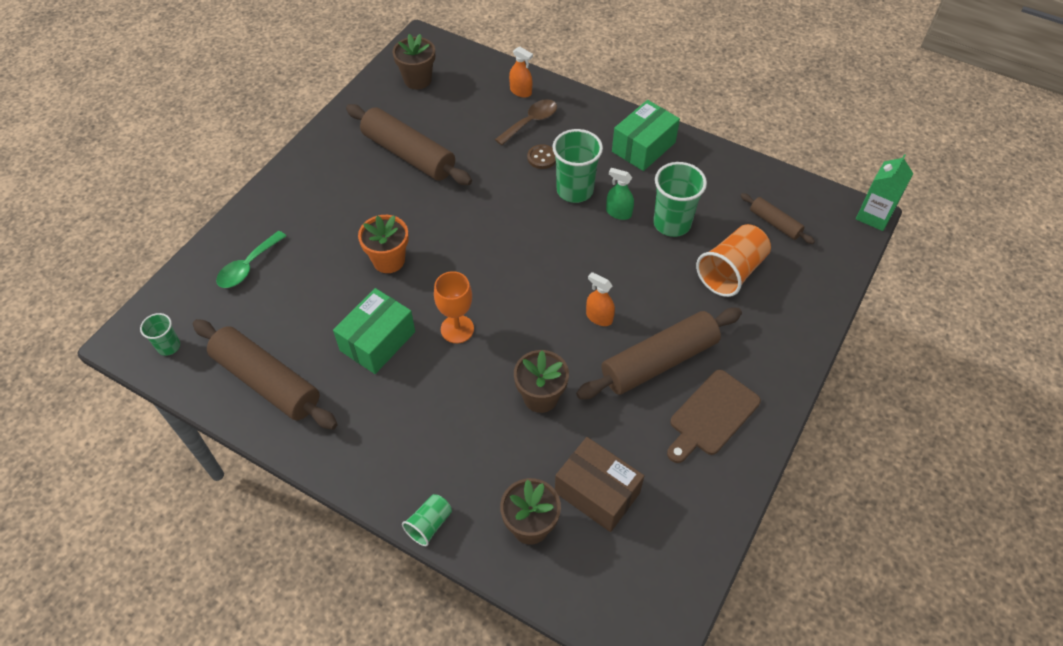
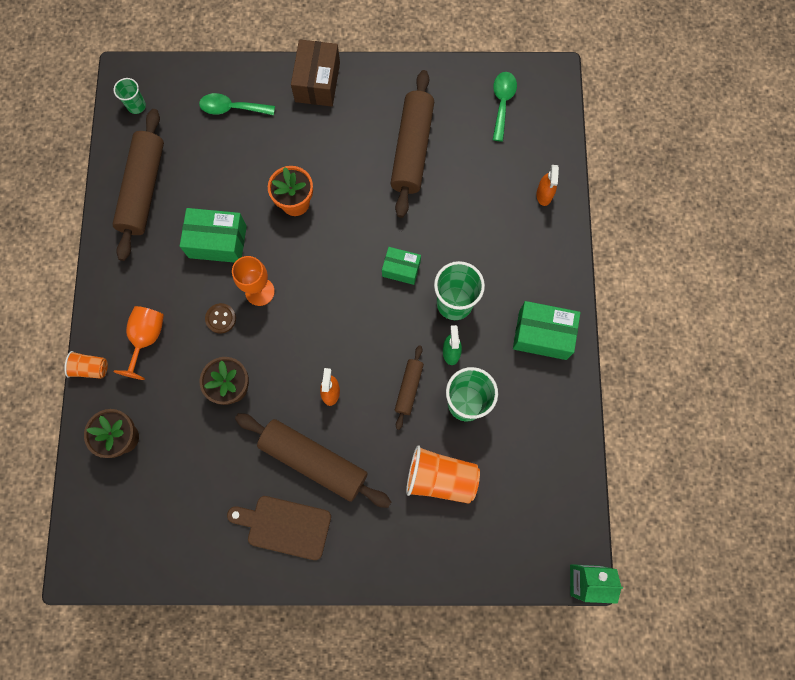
camera: 60 degrees right, 20 degrees up
(417, 80) = (502, 103): brown flower pot -> green spoon
(429, 524) = (90, 368): green cup -> orange cup
(434, 453) = (146, 338): none -> orange goblet
(515, 212) = (401, 269): none -> green box
(531, 122) = (512, 224): brown spoon -> none
(542, 158) = (475, 256): brown button -> brown button (221, 318)
(597, 492) = (173, 471): brown box -> brown box (317, 82)
(775, 223) = (520, 492): brown rolling pin -> brown rolling pin (409, 388)

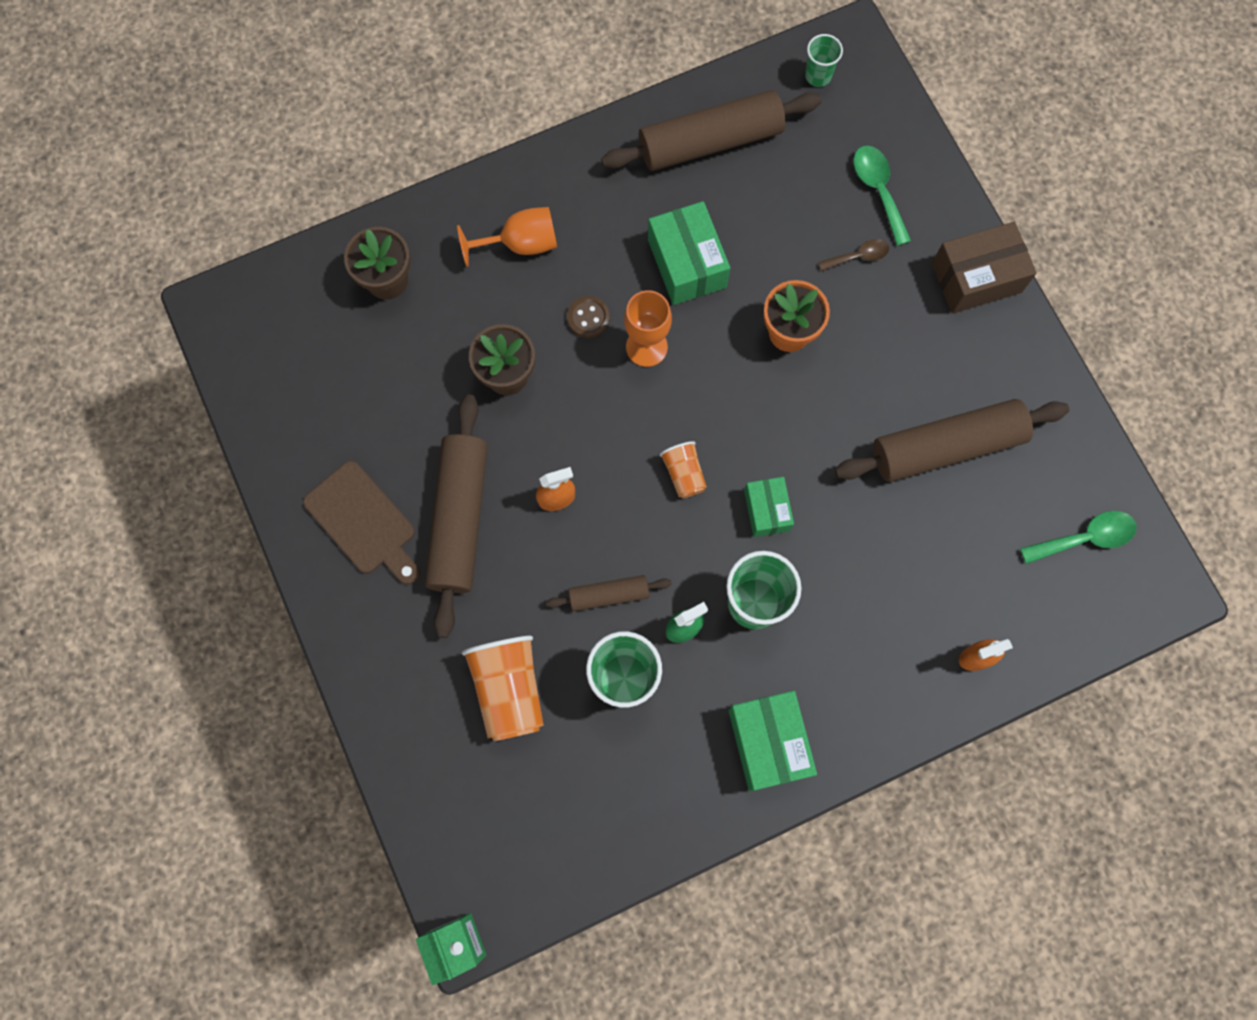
camera: 65 degrees right, 0 degrees up
(90, 368) = (453, 199): orange cup -> orange cup (684, 474)
(268, 140) = (858, 256): none -> brown spoon
(285, 526) = (363, 522): brown cutting board -> brown cutting board turned 150 degrees clockwise

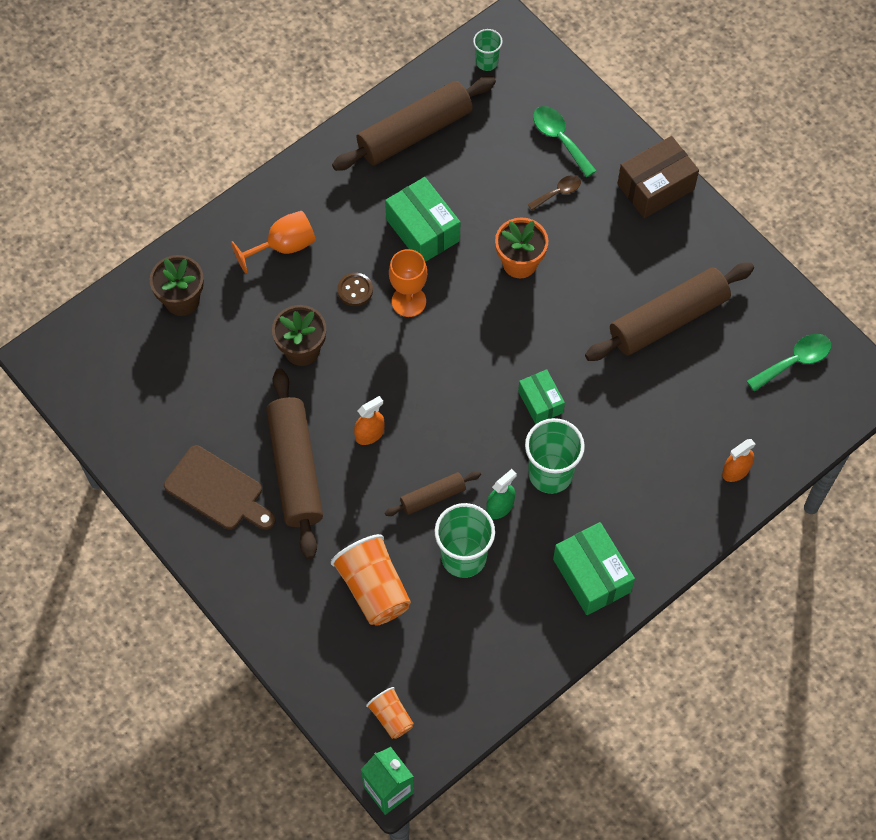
camera: 15 degrees left, 10 degrees down
(684, 474) = (466, 390): orange cup -> orange cup (391, 717)

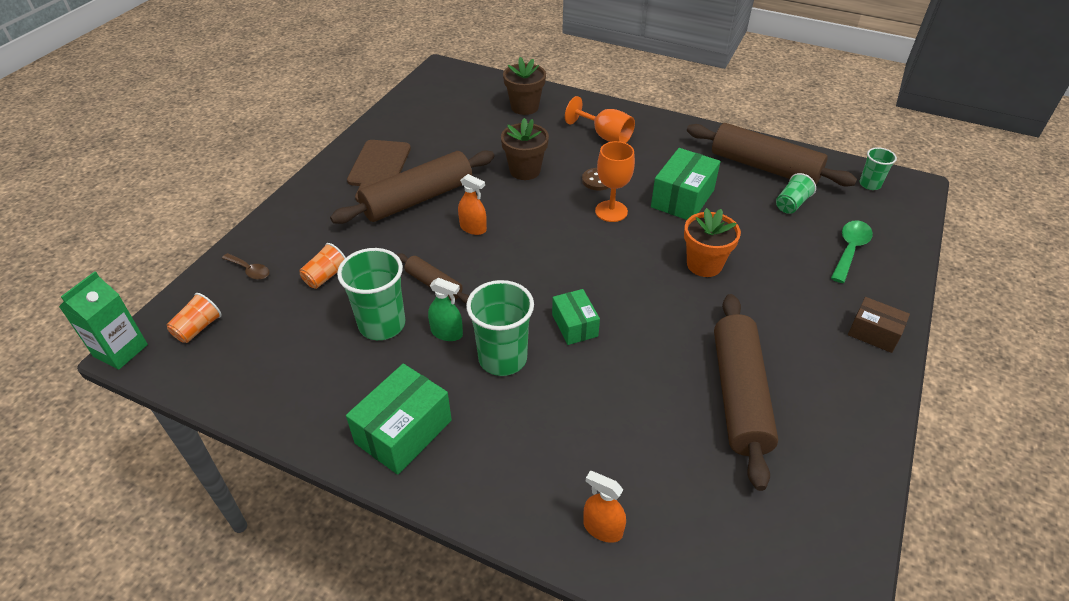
camera: 65 degrees right, 20 degrees down
(373, 588) = (326, 276): orange cup -> orange cup, size x0.55
(479, 144) = (791, 204): none -> green cup
(540, 402) = (574, 325): green box -> green box turned 60 degrees counterclockwise
(558, 192) = (797, 266): brown spoon -> brown spoon (250, 270)
(655, 187) = (873, 333): brown box -> brown box, size x0.62
(668, 319) = (739, 395): brown rolling pin -> brown rolling pin turned 60 degrees clockwise
(794, 361) = (787, 541): green spoon -> none

